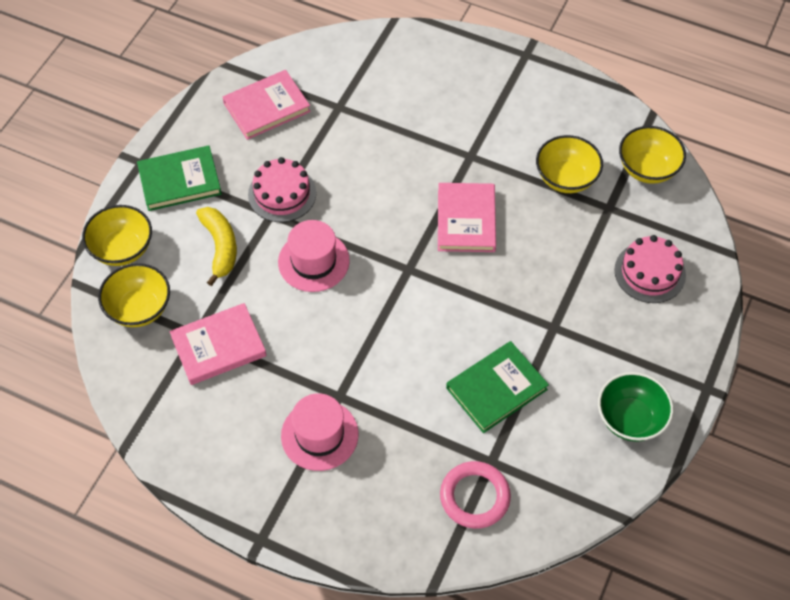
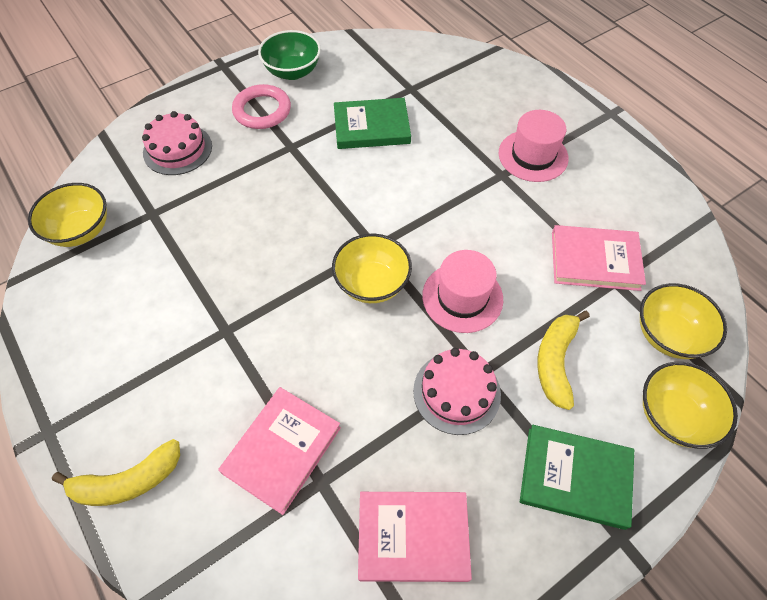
camera: 150 degrees left, 0 degrees up
(453, 56) = (128, 481): none -> yellow banana
(466, 220) = (287, 265): pink book -> pink book (282, 450)
(474, 497) = (438, 76): pink ring -> pink ring (262, 110)
(566, 178) = (159, 259): yellow bowl -> yellow bowl (372, 283)

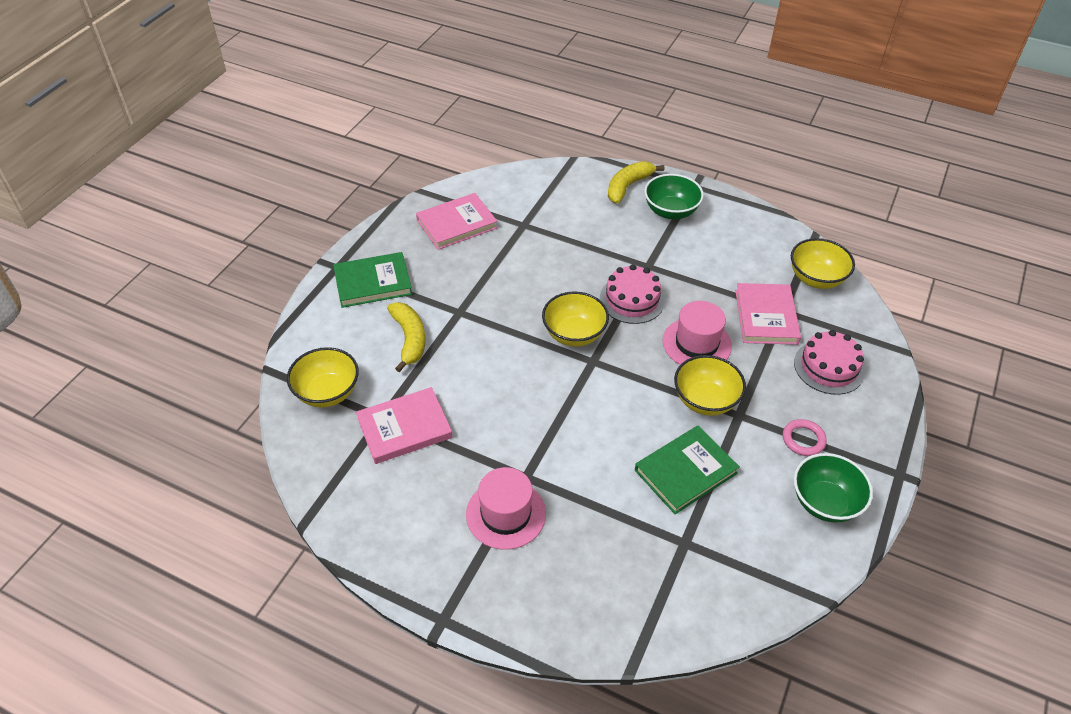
camera: 150 degrees right, 10 degrees down
(121, 401) = (670, 211): none -> green bowl
(262, 110) = (803, 439): pink ring -> pink ring, size x0.65
(282, 450) = (557, 228): pink book -> pink book (766, 317)
(456, 392) = (470, 295): pink cake -> pink cake (632, 299)
(462, 297) = (500, 353): pink hat -> pink hat (696, 343)
(673, 416) = (314, 340): yellow bowl -> yellow bowl (705, 400)

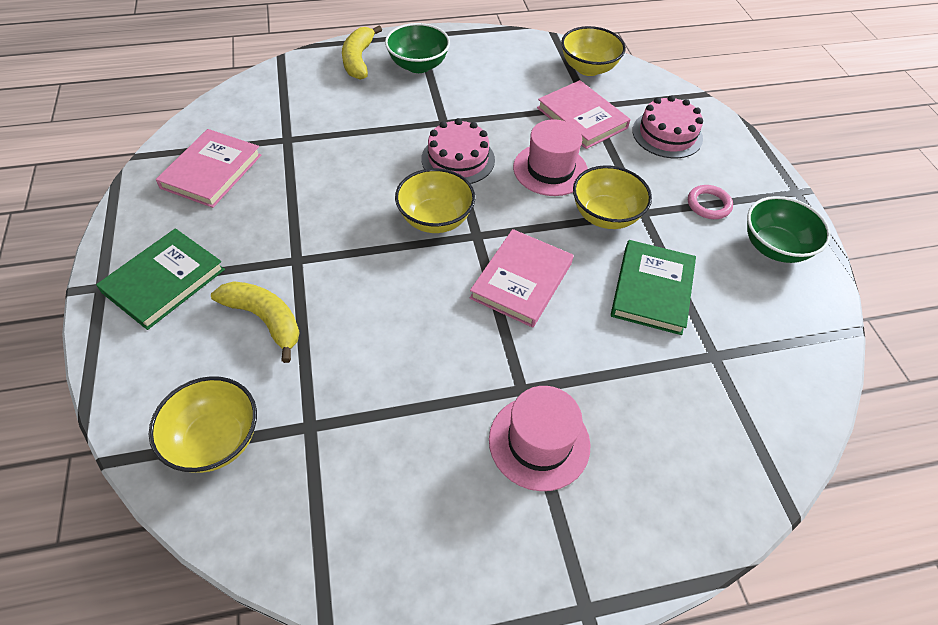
camera: 40 degrees left, 5 degrees up
(404, 428) = (347, 422): pink book -> pink book (521, 280)

